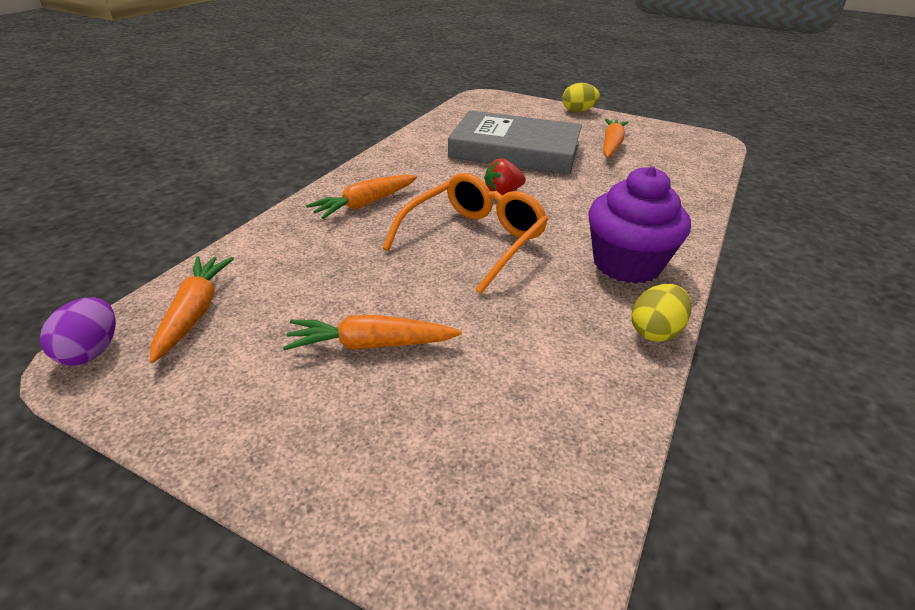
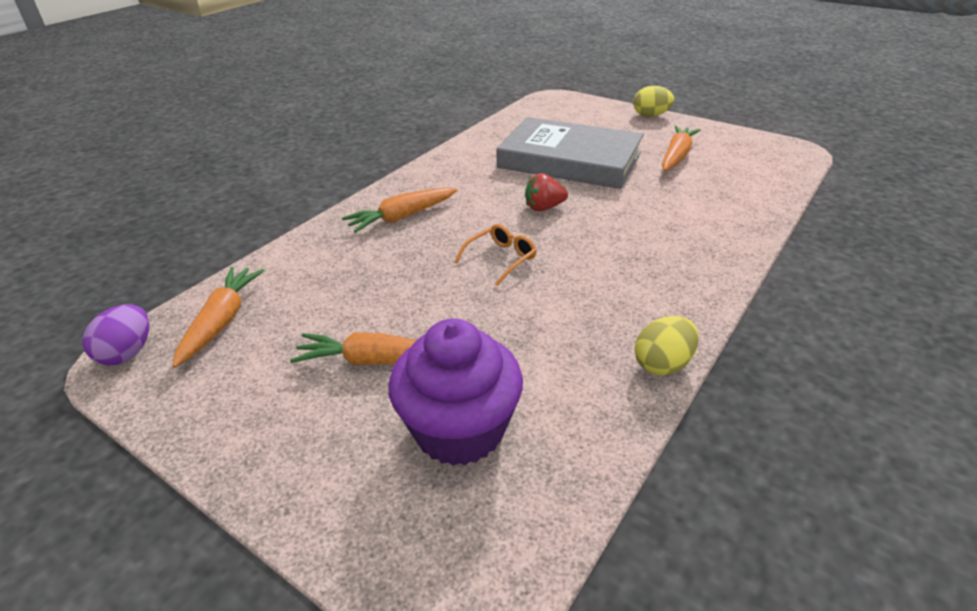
camera: 10 degrees right, 0 degrees up
(474, 240) = (501, 259): orange glasses -> orange glasses, size x0.50
(627, 264) = (654, 290): purple cupcake -> purple cupcake (459, 430)

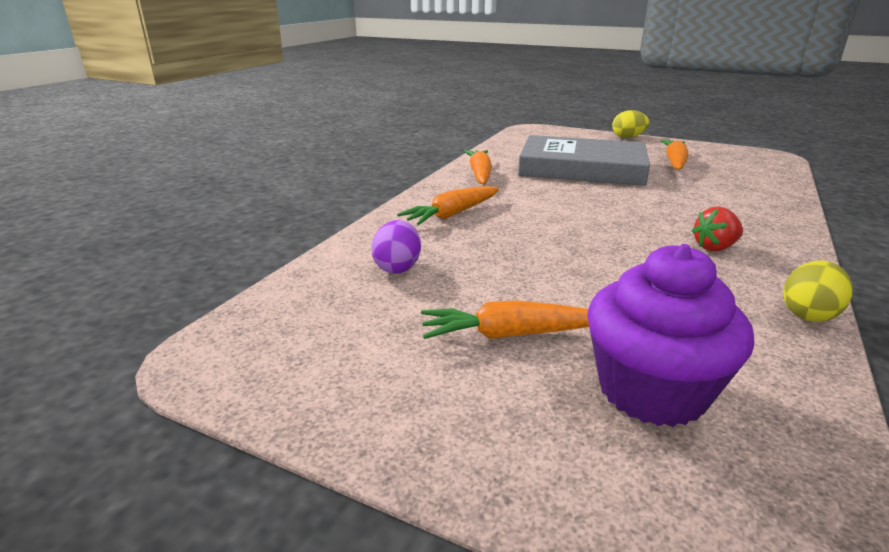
camera: 10 degrees left, 10 degrees down
(128, 353) = (208, 349): purple egg -> purple egg (397, 267)
(222, 321) = (309, 311): orange carrot -> orange carrot (480, 174)
(501, 259) = (576, 241): orange glasses -> none
(544, 208) = (586, 201): red strawberry -> red strawberry (715, 247)

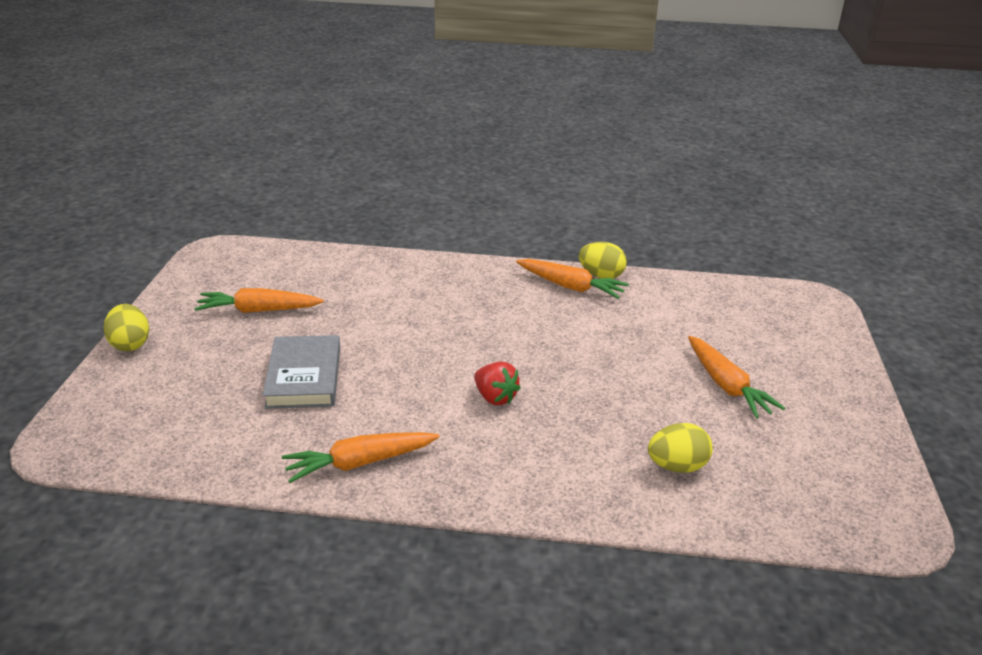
camera: 110 degrees left, 5 degrees up
(397, 267) = (677, 466): purple egg -> yellow egg
(452, 214) = (524, 458): orange carrot -> orange carrot (570, 286)
(582, 168) = (304, 377): grey book -> grey book, size x0.61
(652, 390) = (735, 331): purple cupcake -> none
(715, 247) = (514, 300): red strawberry -> red strawberry (495, 397)

